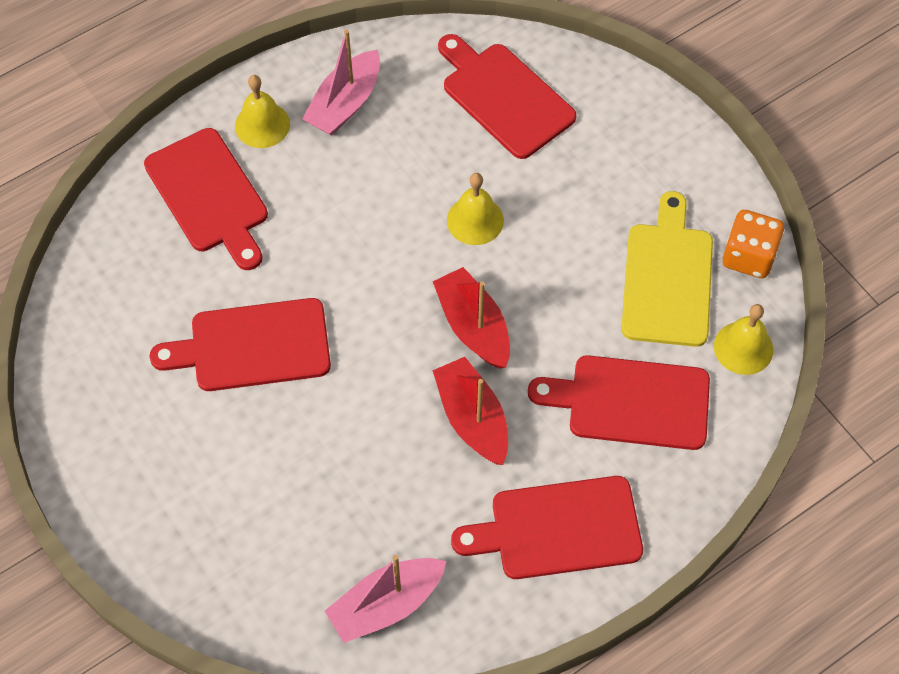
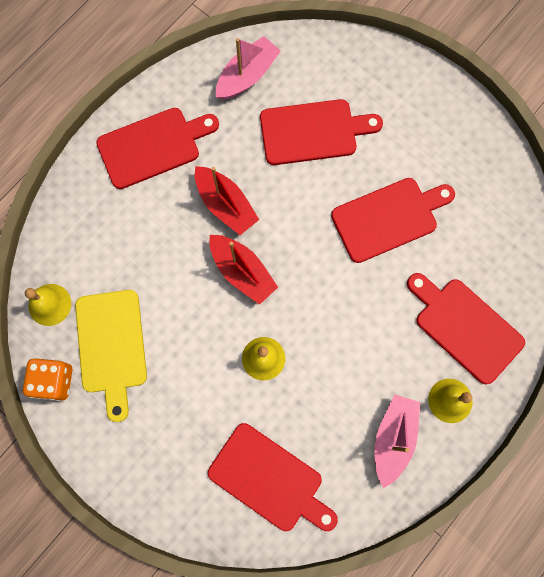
camera: 165 degrees right, 15 degrees up
(631, 402) = (122, 244): red cutting board -> red cutting board (313, 132)

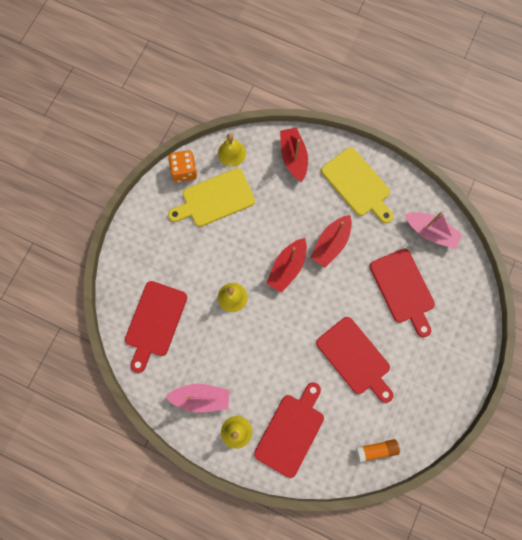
camera: 75 degrees right, 0 degrees up
(85, 220) = (293, 157): none -> red boat
(153, 146) = (357, 184): red cutting board -> yellow cutting board
(510, 225) = (376, 449): none -> orange glue stick

